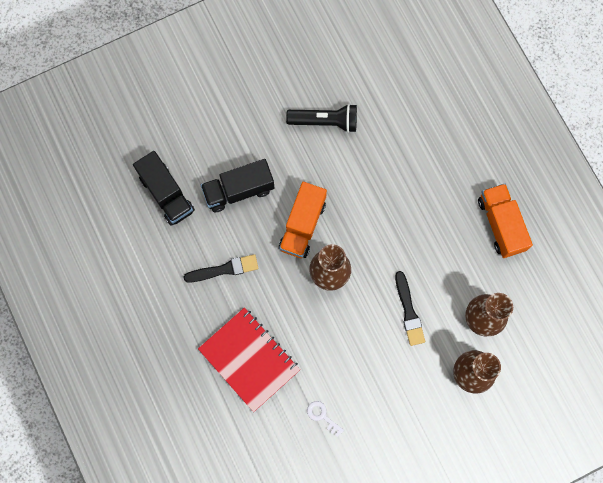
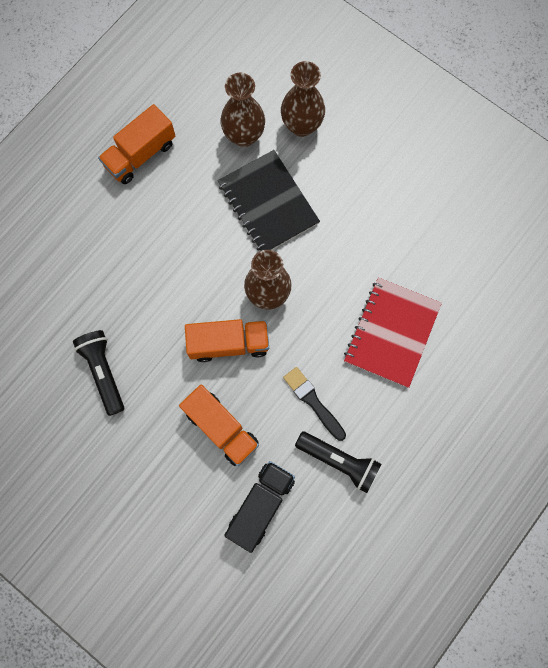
camera: 115 degrees left, 0 degrees up
(169, 267) = (339, 461): none -> black flashlight
(238, 190) = (221, 428): black truck -> orange truck
(322, 416) = (409, 239): white key -> none
(408, 311) = (268, 203): black brush -> black notebook

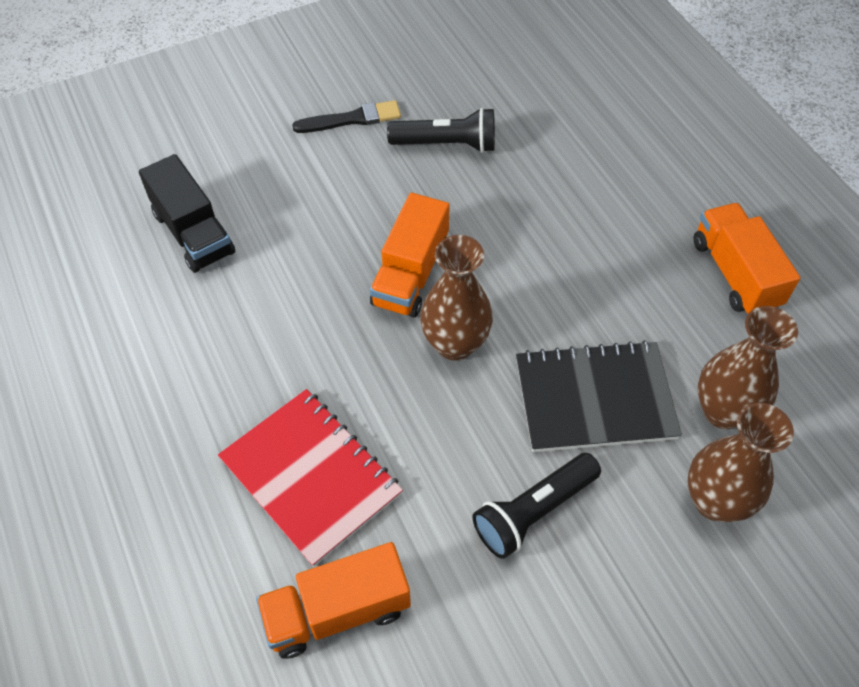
camera: 115 degrees right, 20 degrees down
(221, 428) = (309, 229): orange truck -> orange truck (337, 611)
(313, 402) = (276, 337): black brush -> black brush (351, 119)
(339, 461) = (185, 333): black flashlight -> black flashlight (534, 511)

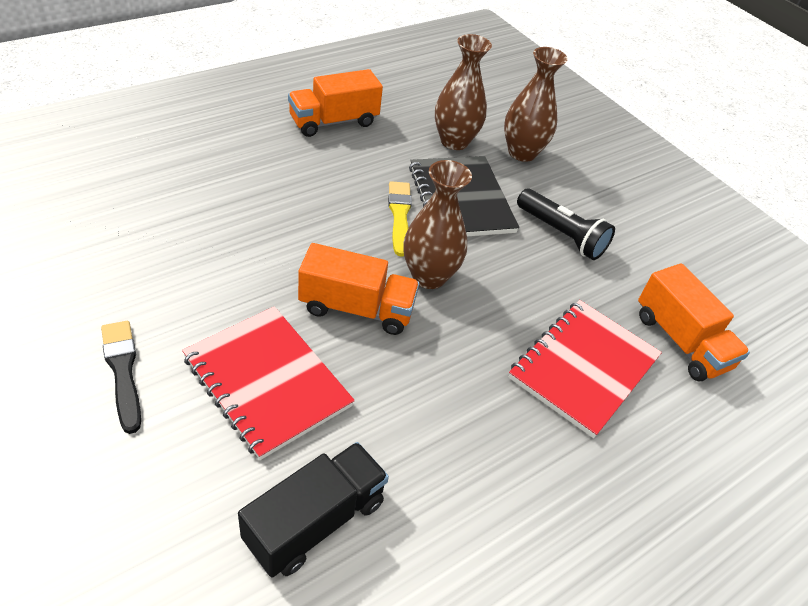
camera: 105 degrees left, 10 degrees down
(329, 206) = (267, 382): none -> red notebook
(446, 144) = (176, 284): black flashlight -> none
(556, 327) = (399, 216): none -> yellow brush

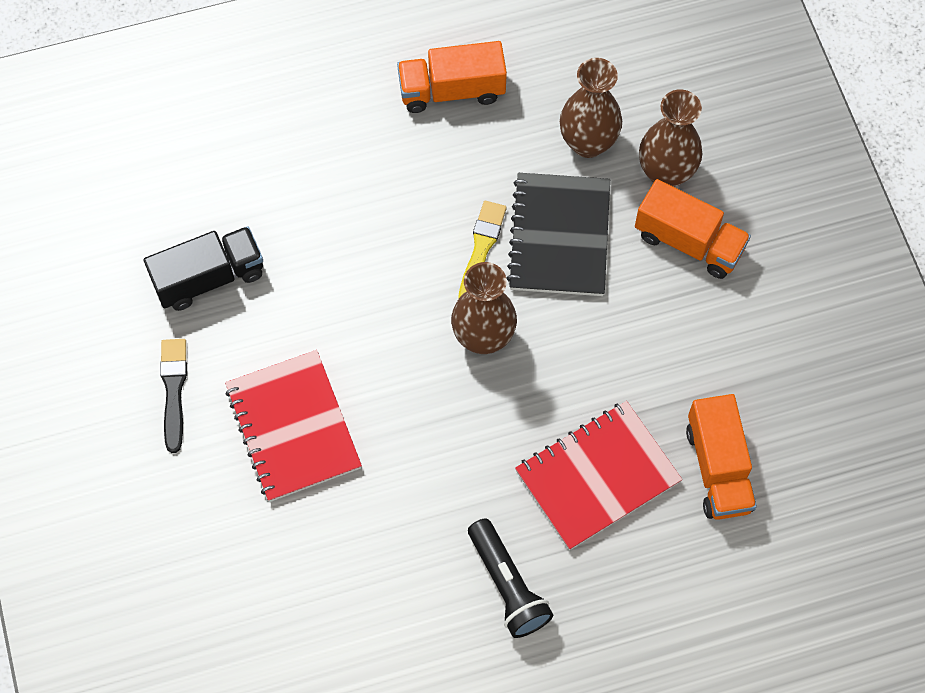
camera: 25 degrees right, 20 degrees up
(315, 521) = (300, 564): black truck -> black truck (209, 278)
(356, 308) = (397, 363): orange truck -> orange truck (689, 242)
(561, 234) = (655, 306): black flashlight -> black flashlight (507, 585)

